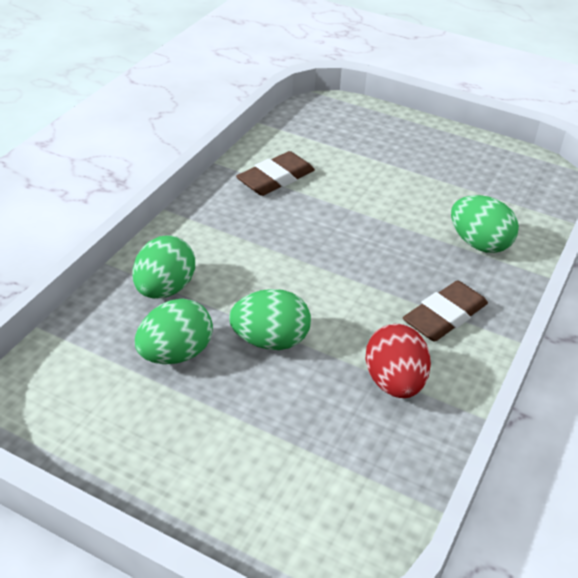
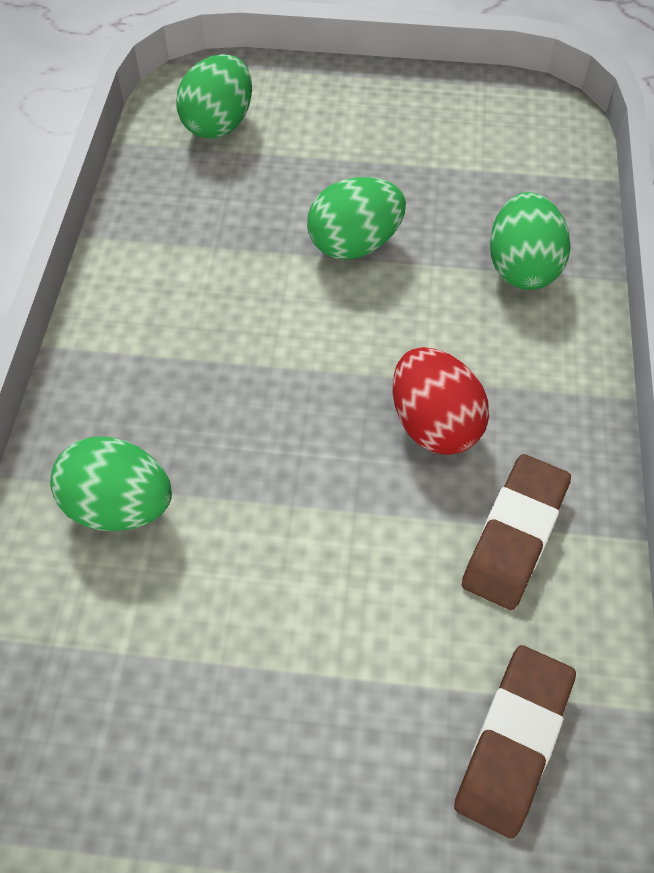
camera: 160 degrees right, 15 degrees up
(176, 354) = (447, 197): green egg -> green egg (219, 124)
(394, 382) = (193, 242): red egg -> red egg (434, 424)
(444, 316) = (151, 348): brown eraser -> brown eraser (513, 742)

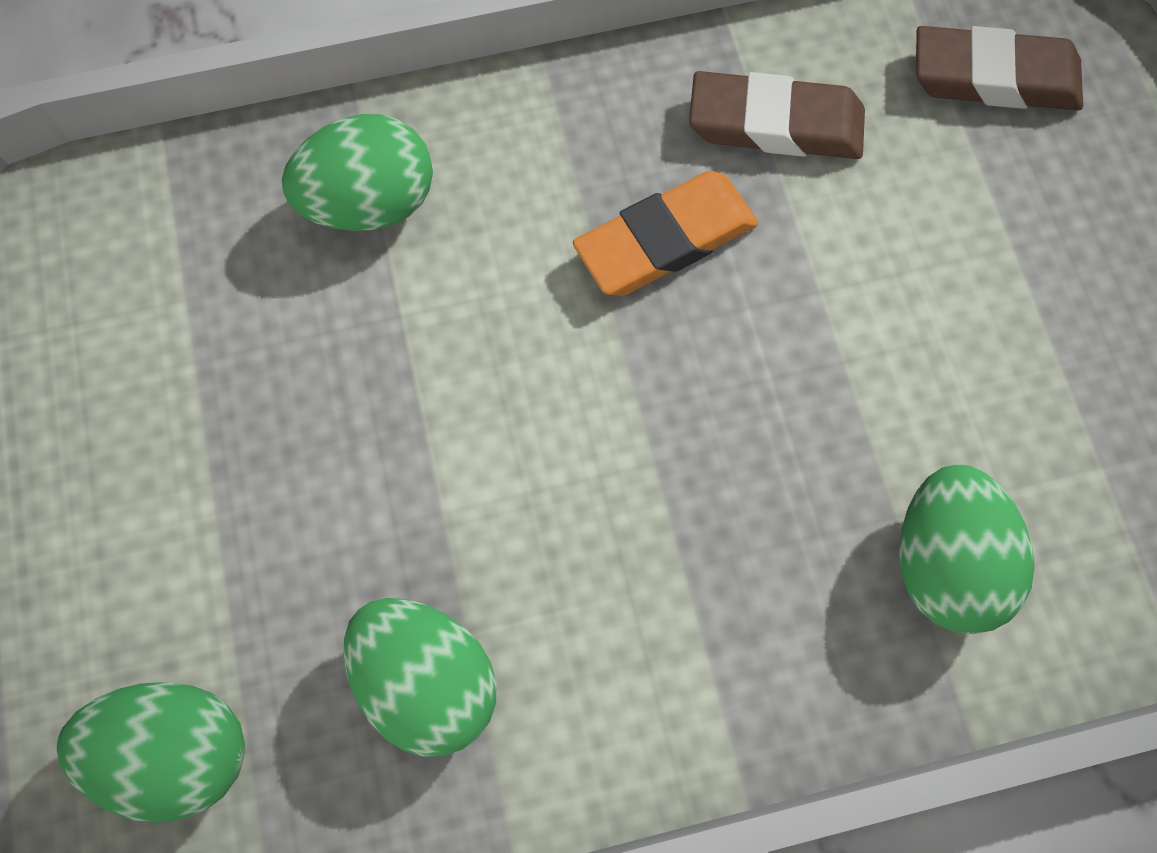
camera: 110 degrees left, 15 degrees up
(354, 244) = (397, 428): green egg -> green egg (428, 678)
(434, 424) = (665, 240): red egg -> orange eraser

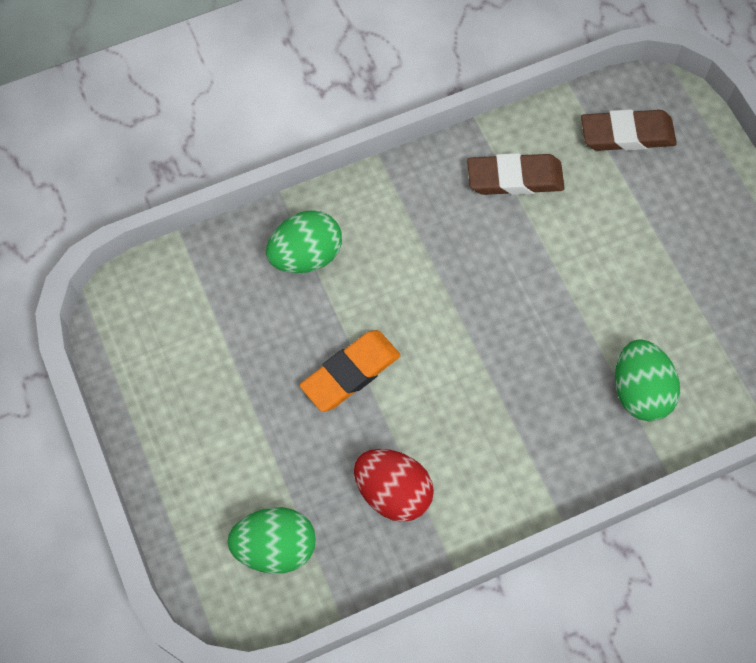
camera: 10 degrees left, 5 degrees down
(428, 678) = (393, 492): green egg -> red egg
(665, 240) = (468, 251): orange eraser -> orange eraser (350, 373)

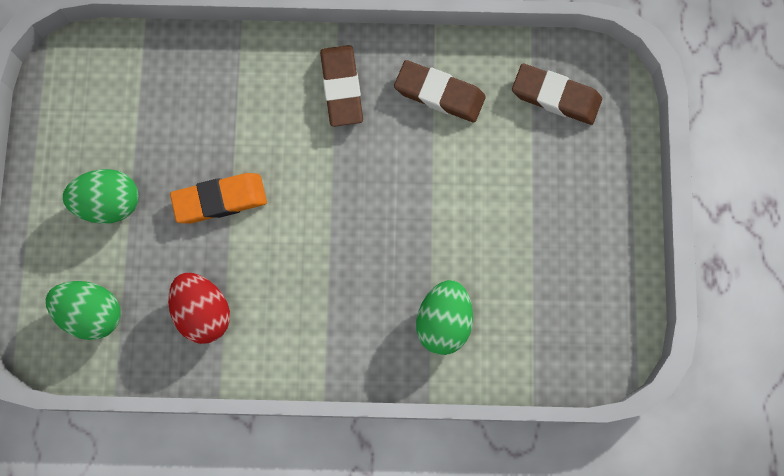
camera: 25 degrees right, 10 degrees up
(306, 256) = (234, 85): green egg -> green egg (109, 203)
(415, 213) = (342, 88): none -> brown eraser

